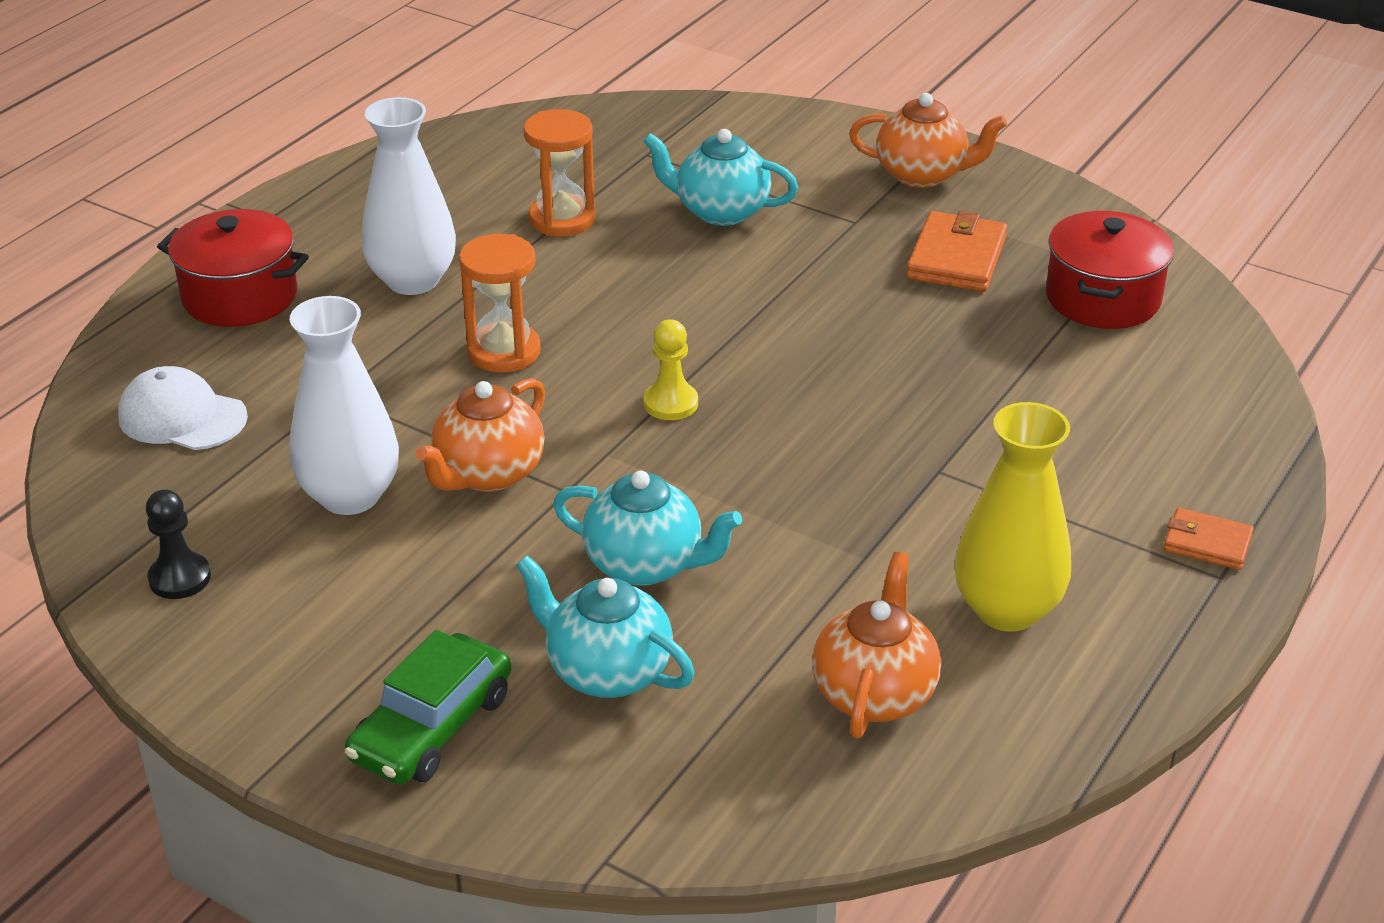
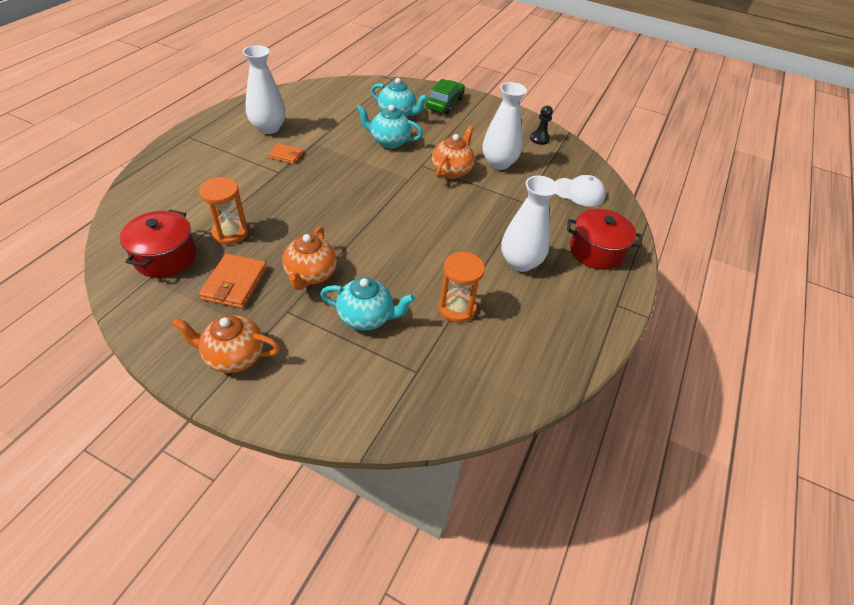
camera: 170 degrees right, 10 degrees up
(504, 352) = (462, 222): orange hourglass -> orange hourglass (230, 233)
(670, 403) = (385, 199): yellow pawn -> none
(874, 693) = (317, 108): orange teapot -> orange teapot (311, 275)
(1006, 609) = (268, 128): yellow vase -> white vase
(1207, 543) = (186, 146): orange wallet -> orange wallet (286, 155)

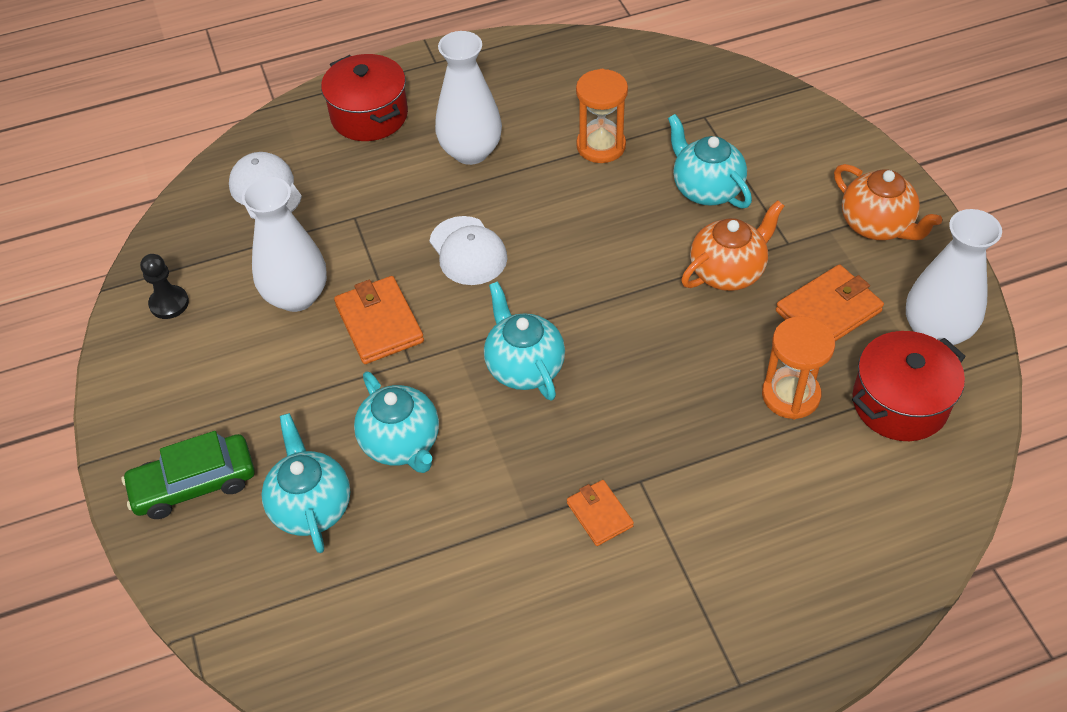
camera: 130 degrees left, 5 degrees up
(268, 128) = (575, 616): white vase -> white vase (936, 331)
(371, 185) = (524, 366): none -> turquoise teapot
(452, 170) = (379, 323): orange teapot -> orange wallet
(454, 215) = (468, 251): none -> white cap

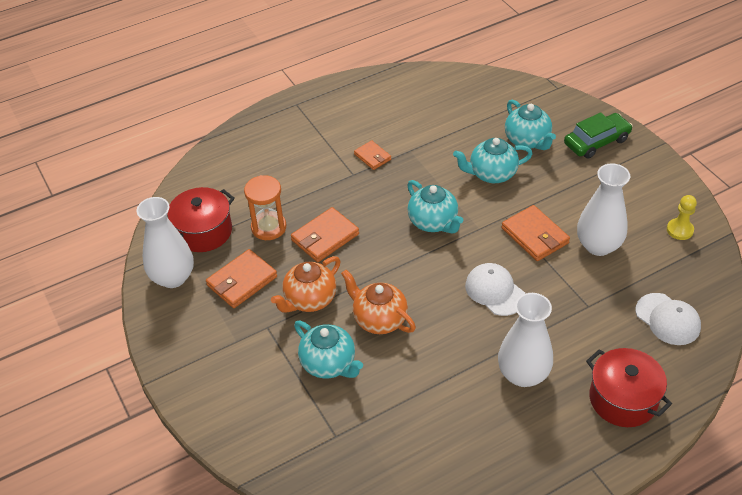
camera: 170 degrees right, 5 degrees down
(169, 303) = (679, 230): black pawn -> yellow pawn
(401, 443) = (491, 174): turquoise teapot -> turquoise teapot turned 60 degrees counterclockwise
(601, 146) = (418, 393): orange hourglass -> none
(699, 365) = (325, 237): none -> orange wallet
(877, 225) = (201, 349): orange teapot -> orange teapot (379, 319)

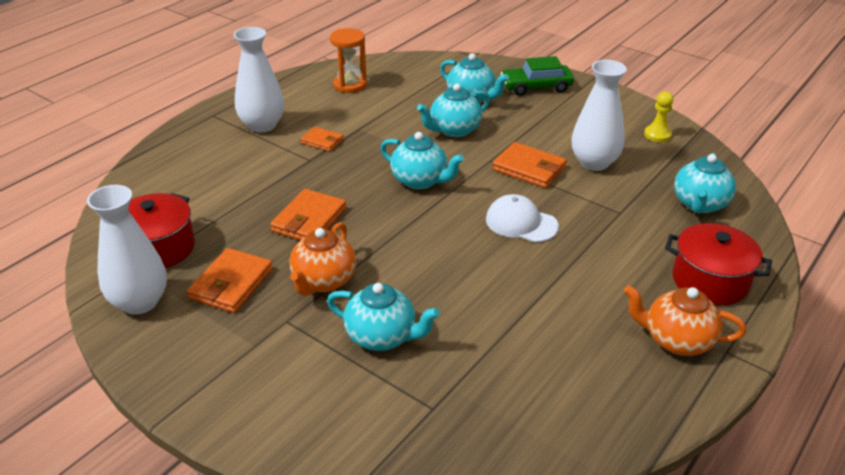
camera: 25 degrees left, 10 degrees down
(268, 227) = (238, 226): orange hourglass -> orange hourglass (350, 85)
(379, 319) = (414, 279): orange teapot -> orange teapot (676, 340)
(523, 374) = (599, 287): white vase -> white vase (262, 125)
(596, 142) = (536, 87): green car -> green car turned 135 degrees counterclockwise
(667, 319) = (700, 204): white cap -> turquoise teapot

